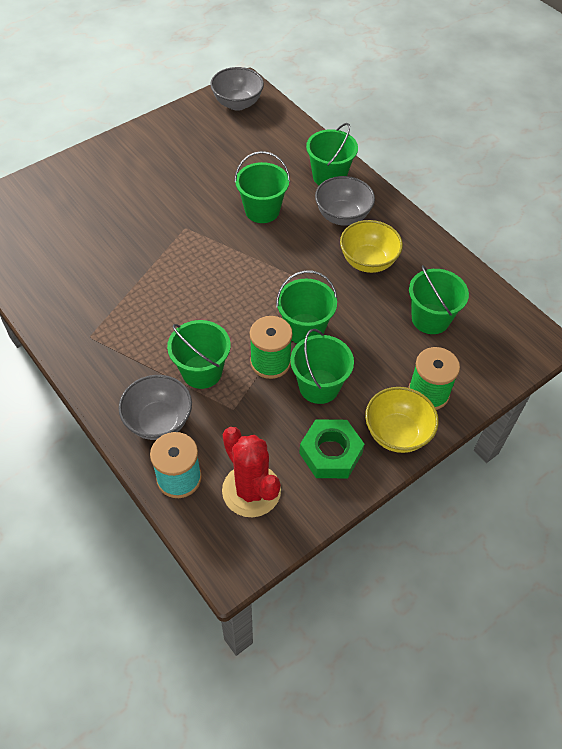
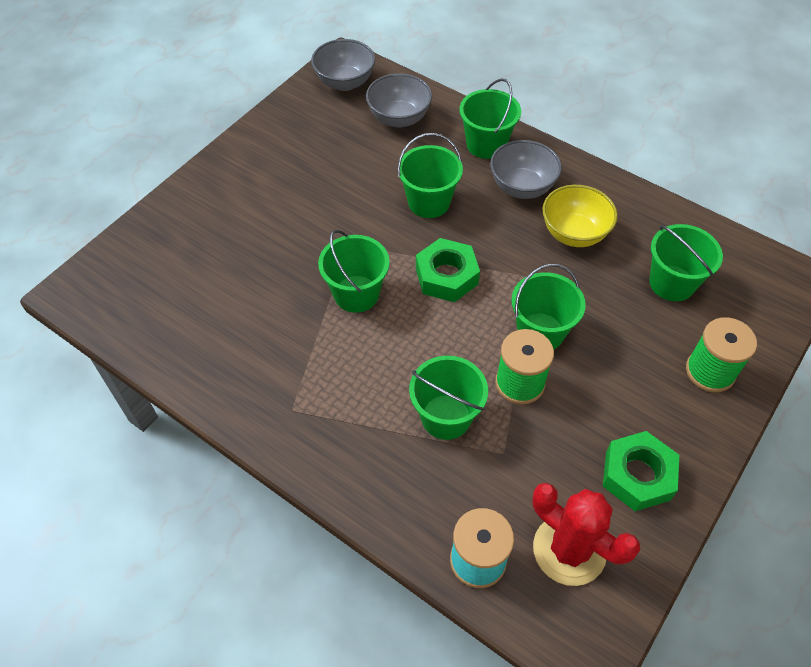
camera: 15 degrees left, 0 degrees up
(159, 421) = (422, 494): grey bowl -> grey bowl (399, 118)
(250, 269) = (446, 276): none -> green nut
(319, 386) = (587, 397): green bucket -> green bucket (356, 294)
(397, 433) = (699, 429): yellow bowl -> none

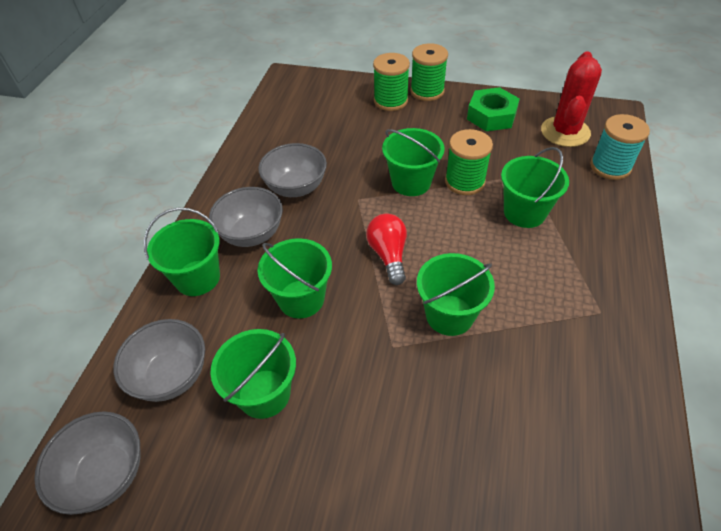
camera: 110 degrees left, 5 degrees down
(446, 276) = (388, 255): green nut -> red light bulb
(574, 233) = (296, 187): yellow bowl -> grey bowl
(672, 283) = (322, 128): green bucket -> green bucket (264, 393)
(721, 423) = (427, 91): none -> green spool

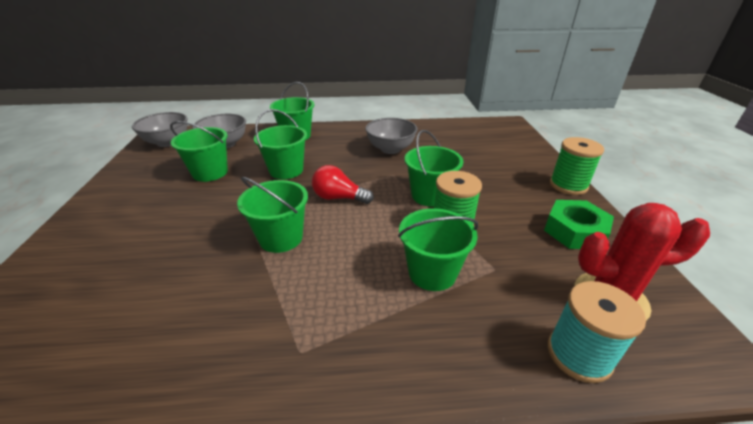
camera: 70 degrees right, 15 degrees down
(252, 234) = (338, 143): grey bowl -> none
(388, 255) = (338, 198): red light bulb -> red light bulb turned 135 degrees counterclockwise
(390, 101) = (530, 169): green spool -> none

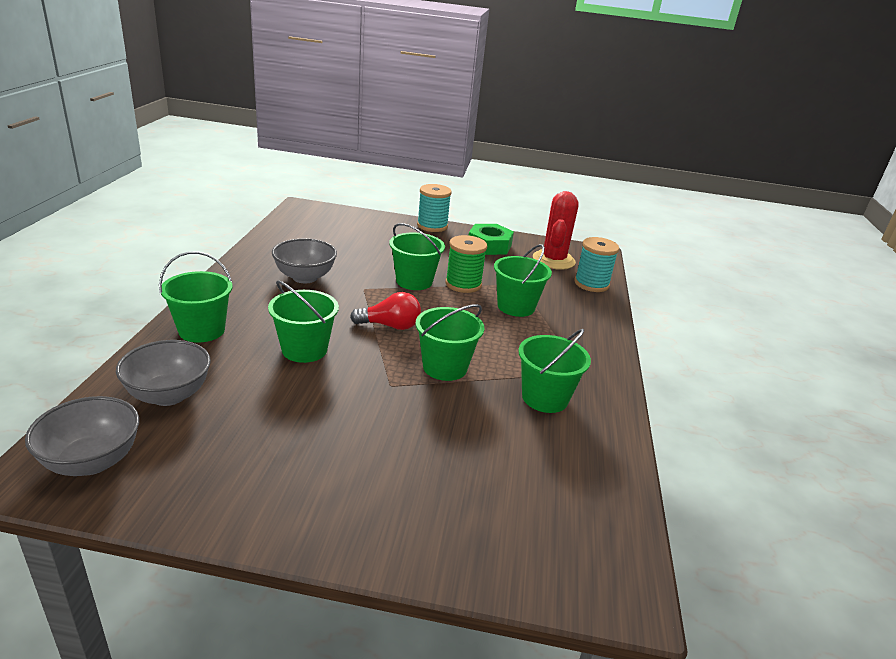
camera: 80 degrees left, 5 degrees down
(210, 172) = (263, 411): green bucket -> green bucket (545, 398)
(338, 198) = (390, 326): red light bulb -> red light bulb turned 120 degrees counterclockwise
(568, 185) = (432, 226): green spool -> turquoise spool

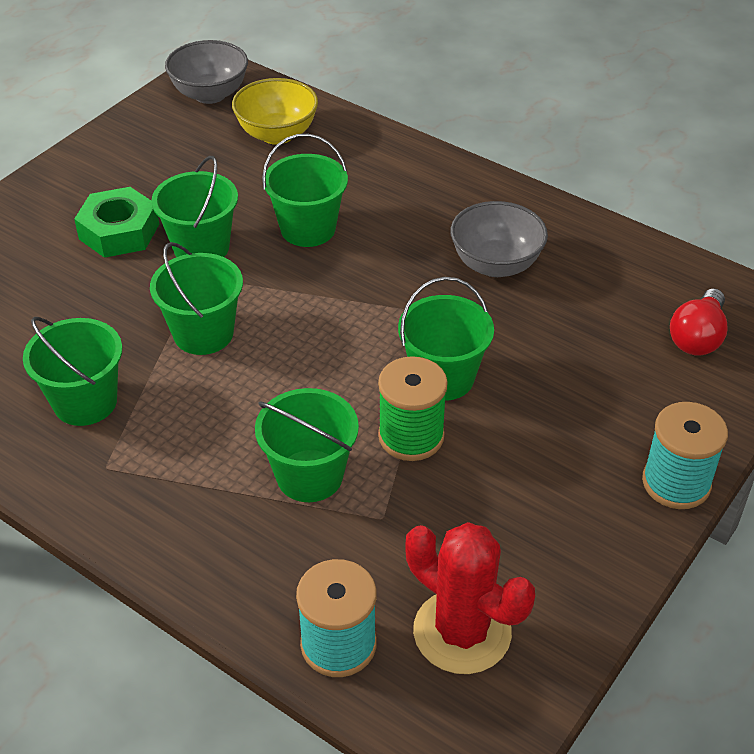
camera: 120 degrees right, 15 degrees up
(169, 395) = (277, 134): grey bowl -> yellow bowl
(201, 330) = (388, 164): green bucket -> green bucket (201, 247)
(390, 326) = (324, 313): red light bulb -> red light bulb (697, 337)
(489, 245) = (560, 544): green nut -> green nut (119, 231)

